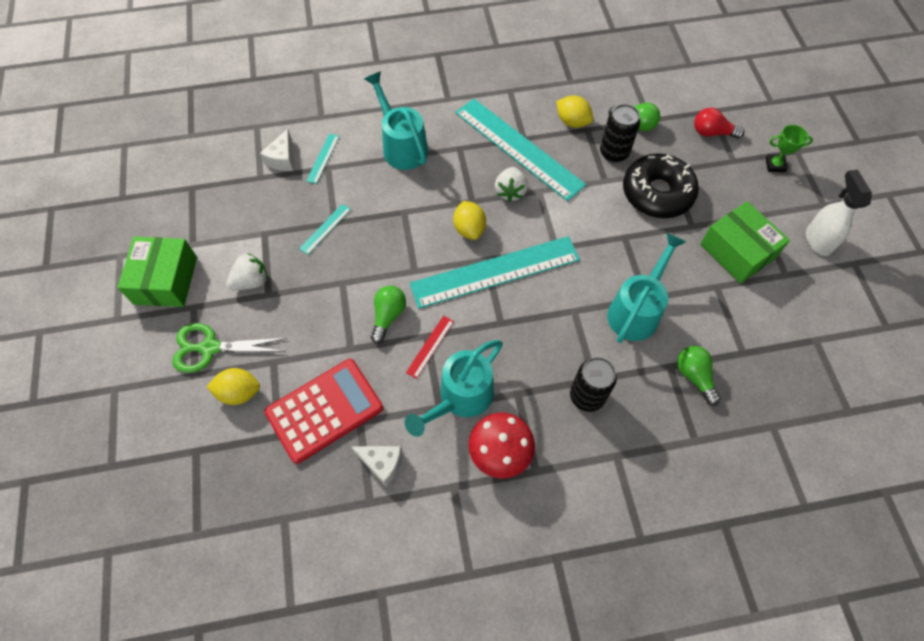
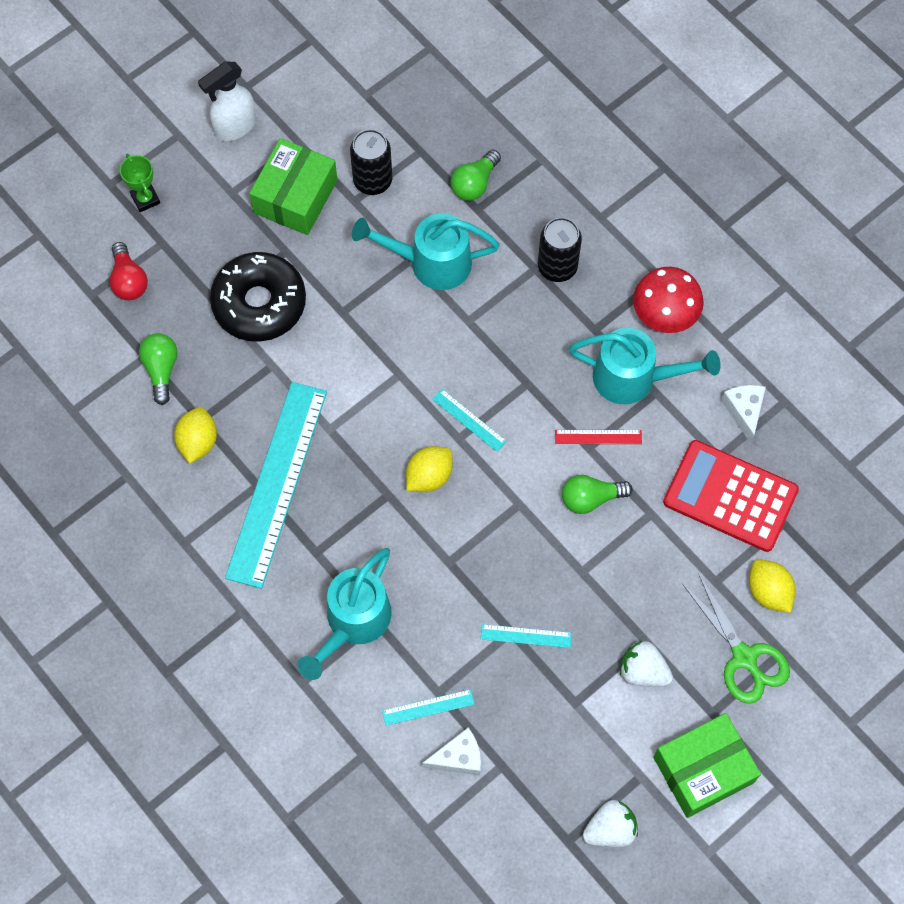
camera: 120 degrees left, 5 degrees up
(495, 272) = (469, 420): turquoise ruler -> turquoise ruler, size x0.40
(510, 191) = (349, 459): white strawberry -> white strawberry (610, 829)
(614, 153) = (223, 373): black can -> black can (372, 181)

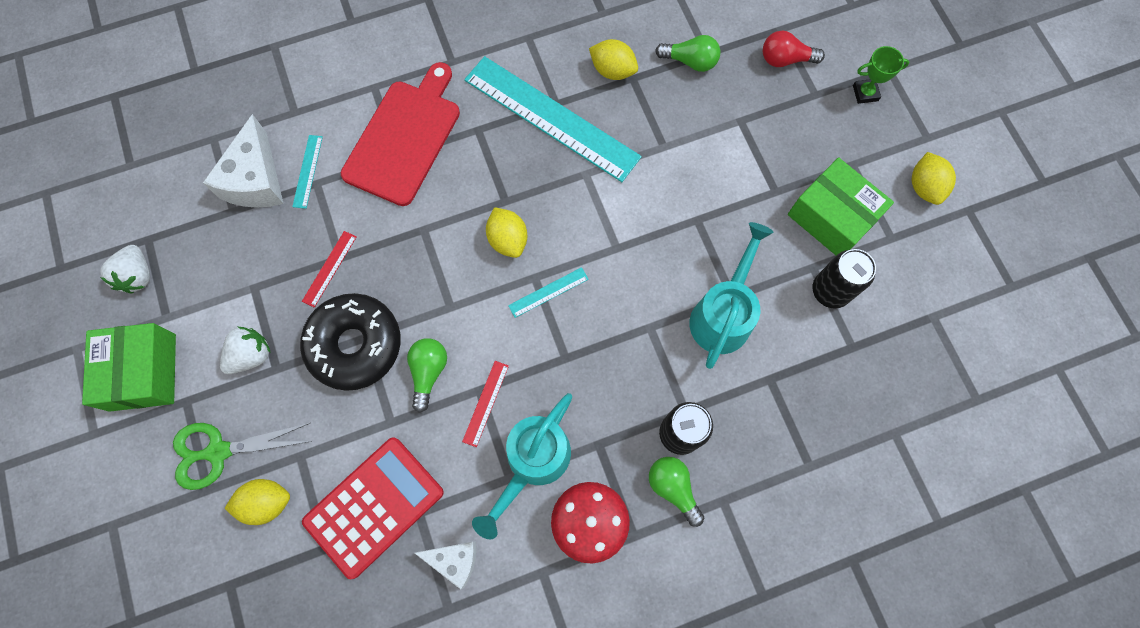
camera: 110 degrees right, 5 degrees up
(235, 127) = (924, 187): white spray bottle -> yellow lemon
(259, 303) = (728, 154): black donut -> black donut (355, 345)
(353, 623) = (404, 138): turquoise watering can -> red cutting board
(458, 758) = (256, 180): white cheese -> white cheese, size x1.65
(474, 183) = (799, 386): green light bulb -> green light bulb (673, 488)
(526, 636) = (329, 268): turquoise ruler -> red ruler

